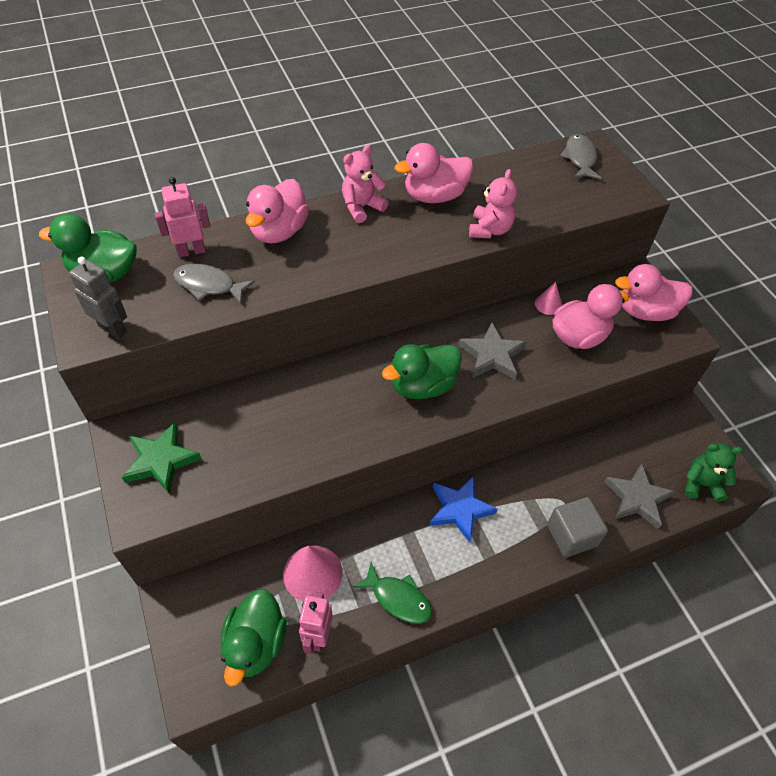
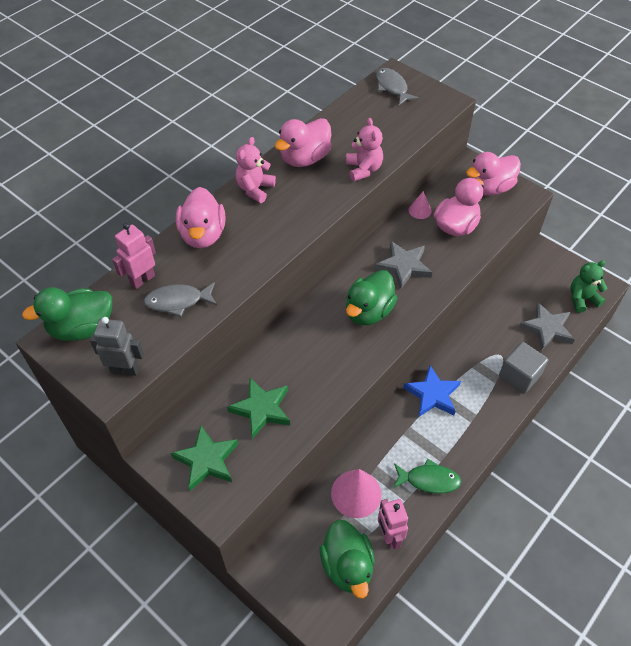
camera: 25 degrees left, 0 degrees up
(247, 435) = (261, 409): none -> green star

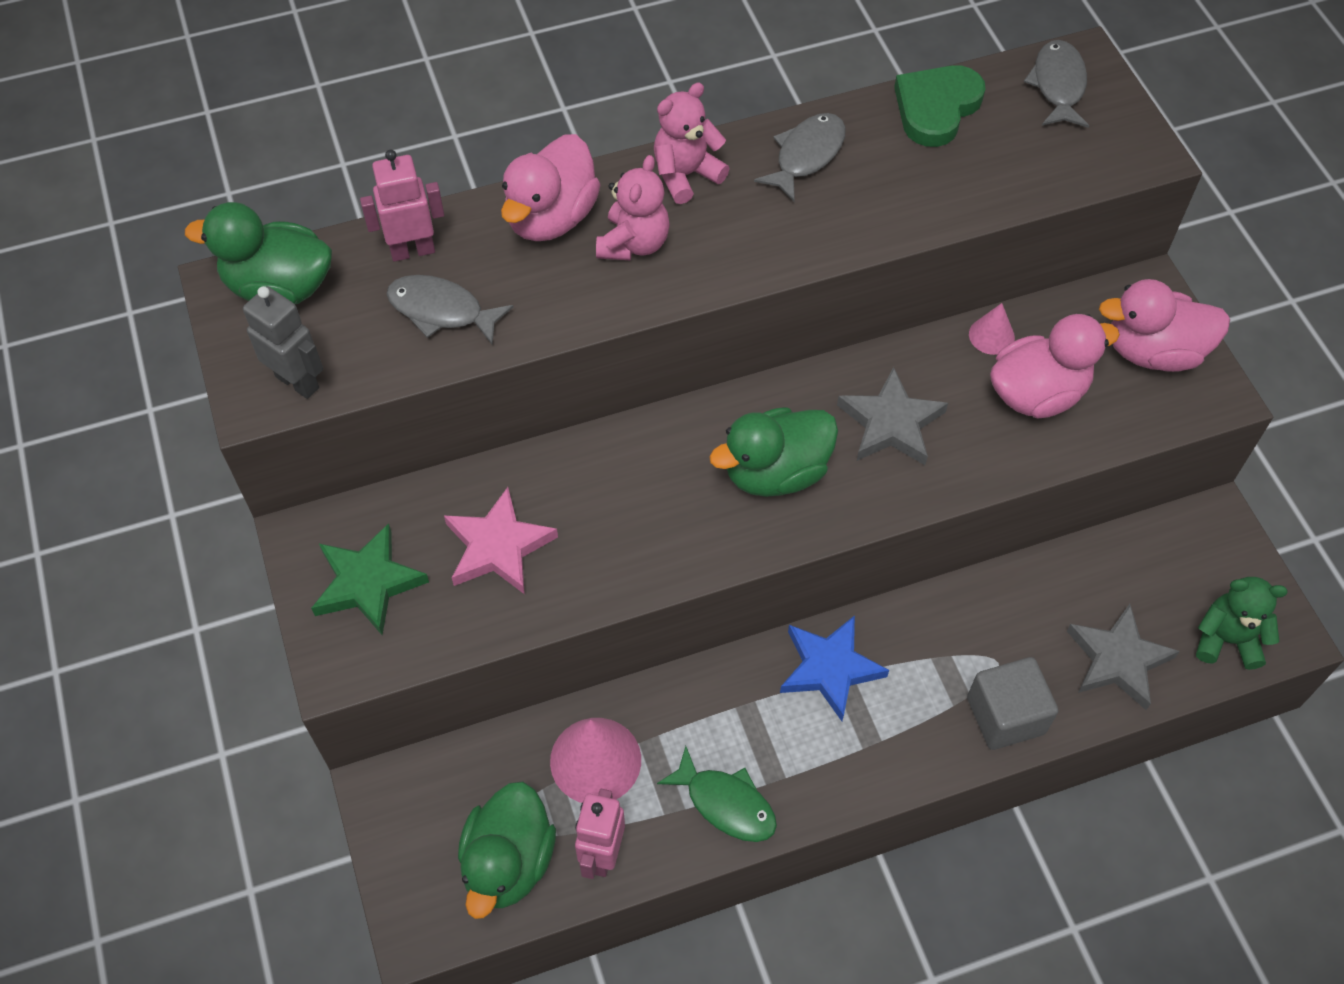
camera: 30 degrees right, 5 degrees up
(261, 409) = (498, 547): green star -> pink star
(305, 158) = (806, 155): pink duck -> grey fish
(347, 116) = (936, 108): none -> green heart
(363, 169) = (894, 219): pink teddy bear -> pink teddy bear (634, 243)

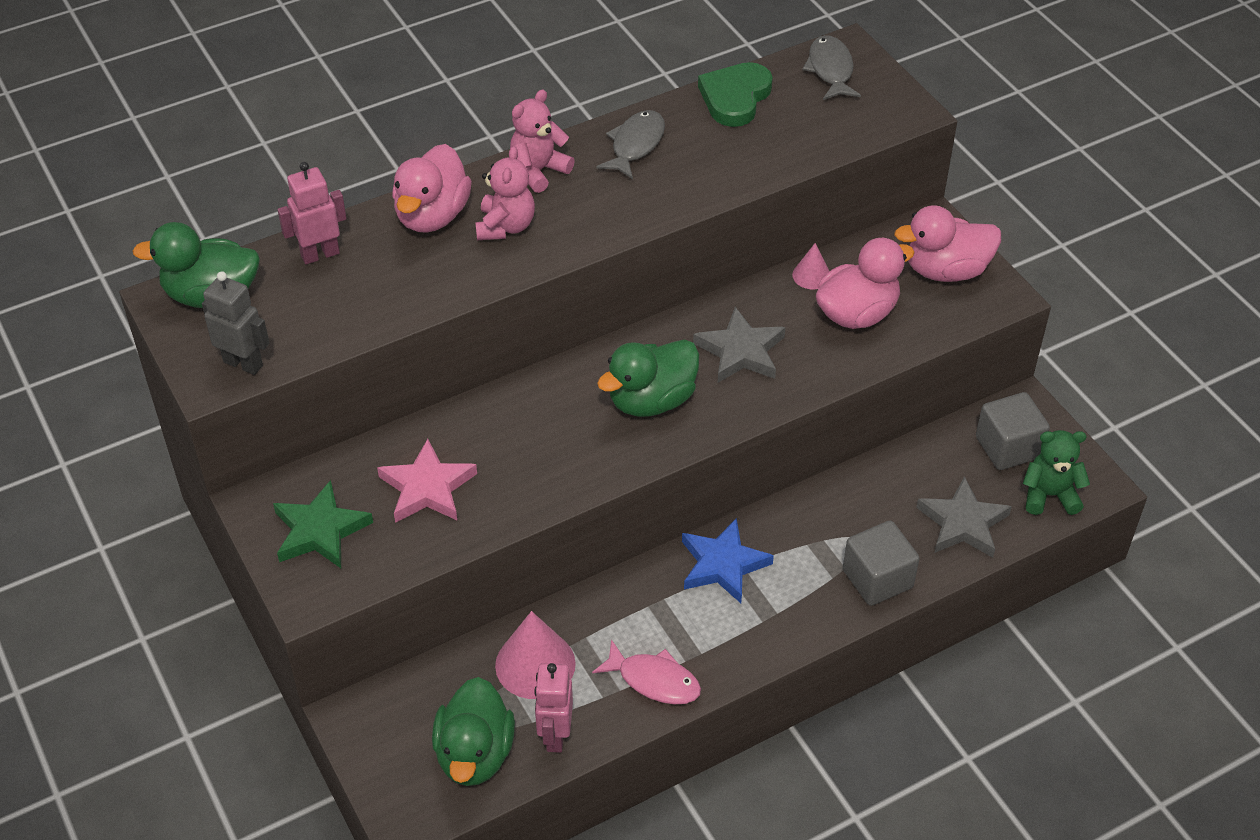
camera: 10 degrees left, 10 degrees down
(441, 311) = (354, 296): grey fish -> none
(726, 803) = (654, 680): green fish -> pink fish
(1187, 570) = (1008, 447): none -> grey cube

